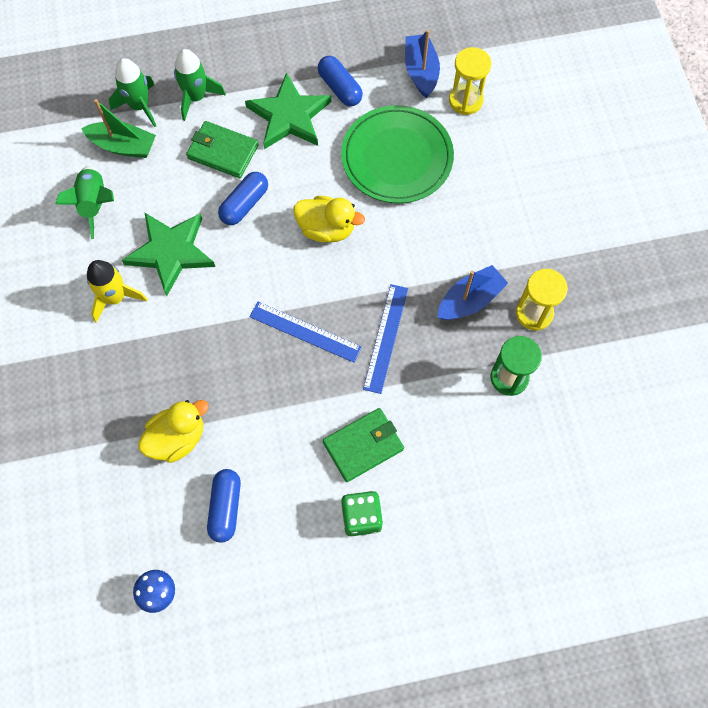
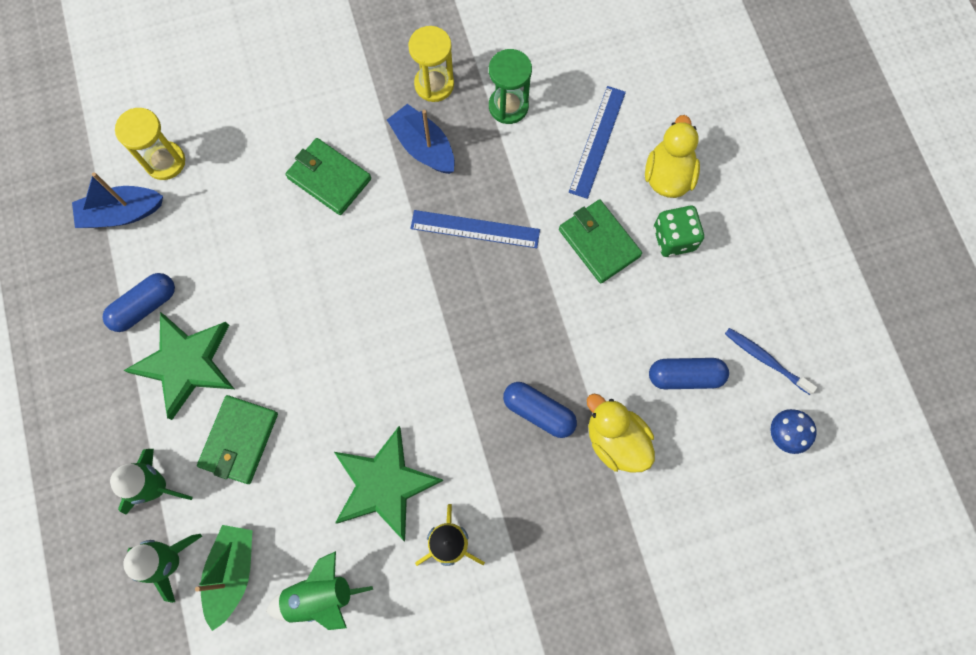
camera: 95 degrees left, 5 degrees up
(231, 587) = (765, 360): none -> blue toothbrush
(244, 204) = (314, 403): blue capsule -> blue capsule (539, 412)
(305, 332) = (475, 315): blue ruler -> blue ruler (597, 141)
(326, 229) = (343, 304): yellow duck -> yellow duck (668, 175)
(397, 157) = (245, 233): green plate -> none
(443, 222) = (329, 178): none -> green wallet

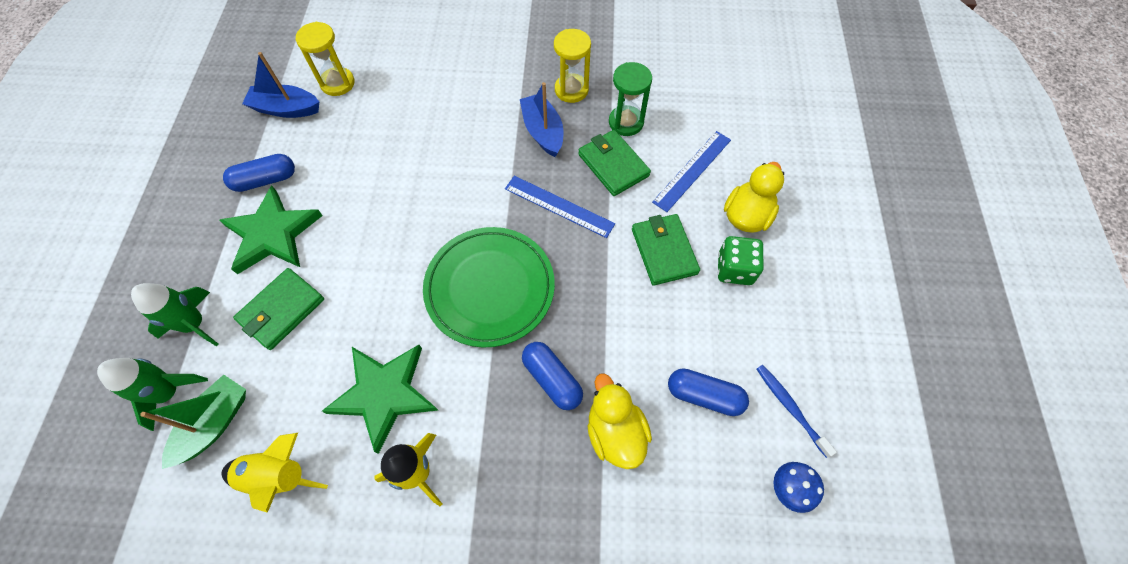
camera: 20 degrees right, 10 degrees down
(320, 596) = (278, 476): green rocket -> yellow rocket
(329, 178) = (456, 132): green wallet -> green wallet (613, 165)
(441, 342) = (490, 288): none -> green plate

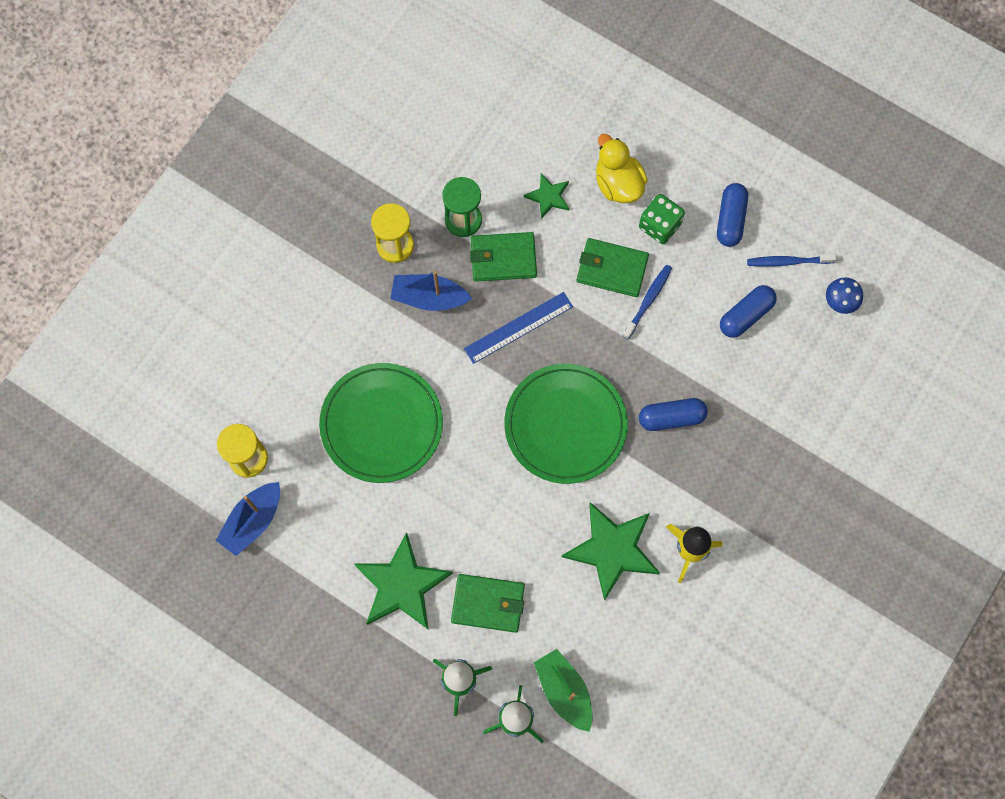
camera: 60 degrees left, 10 degrees up
(265, 180) = (334, 571): blue capsule -> blue capsule (730, 219)
(278, 476) = (635, 655): yellow rocket -> none
(281, 310) = (488, 604): green wallet -> green wallet turned 60 degrees counterclockwise
(412, 152) = (381, 424): none -> green plate
(615, 432) = (737, 395): yellow duck -> none
(655, 297) = (648, 300): none -> blue toothbrush
(692, 170) = (548, 197): blue ruler -> green star

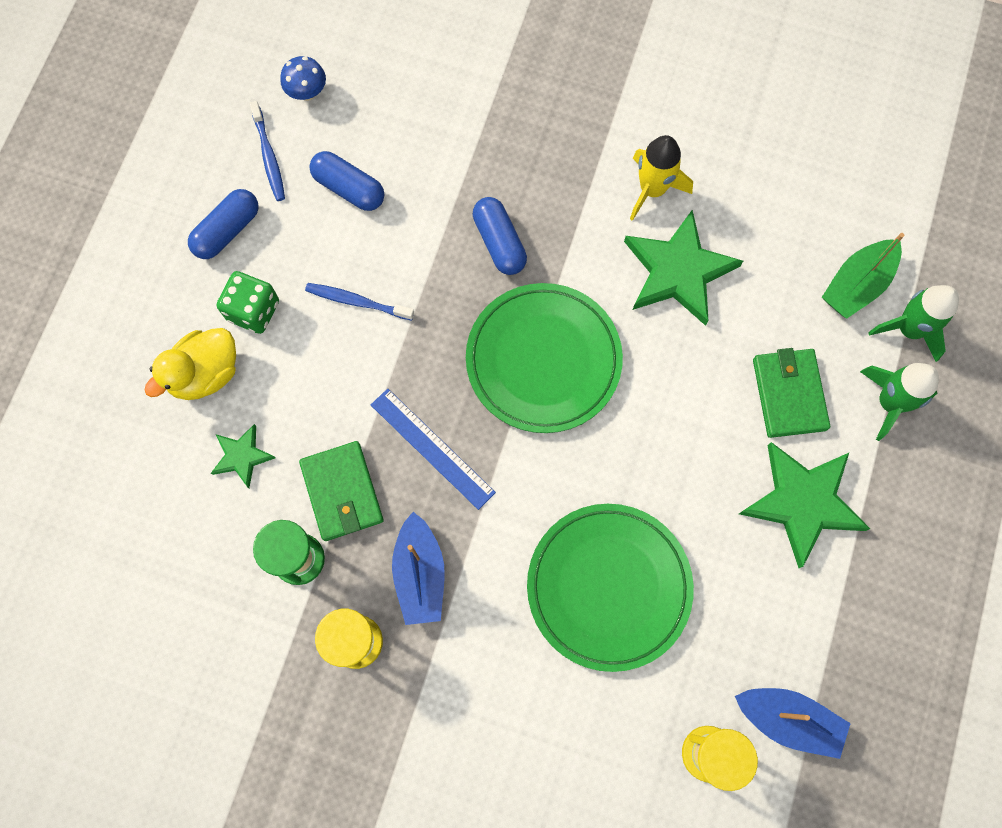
camera: 105 degrees left, 0 degrees up
(612, 269) = (325, 354): green wallet -> none
(730, 219) = (227, 231): blue capsule -> blue capsule turned 45 degrees counterclockwise

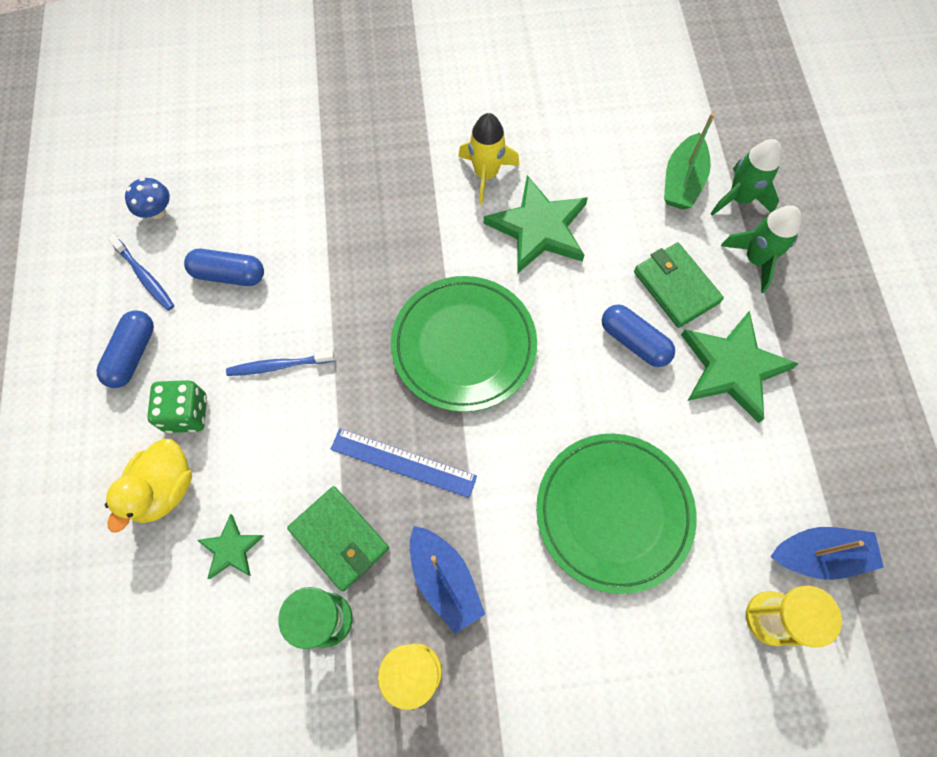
camera: 25 degrees left, 5 degrees down
(499, 242) = (380, 266): blue capsule -> blue capsule (634, 341)

